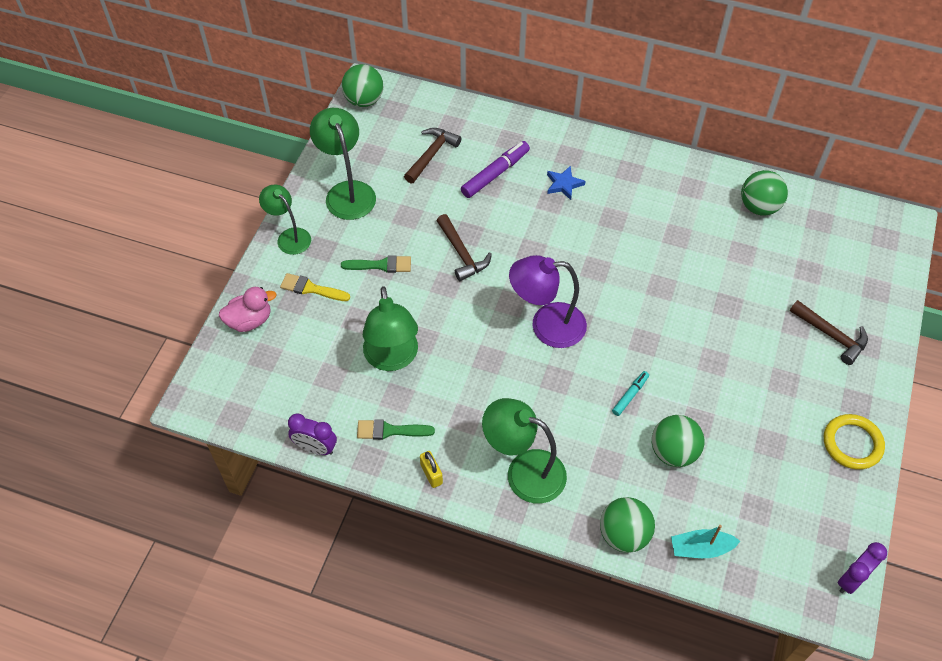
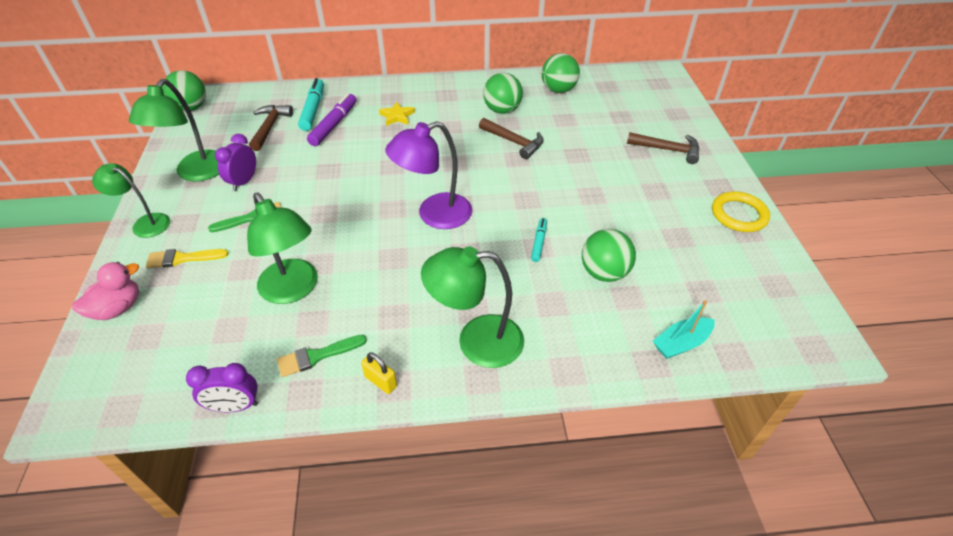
camera: 25 degrees left, 10 degrees down
(347, 192) = (196, 173): green lamp -> green lamp turned 120 degrees counterclockwise
(462, 254) = (329, 186): brown hammer -> brown hammer (514, 142)
(482, 144) = (313, 109): none -> turquoise marker
(564, 184) = (397, 116): blue star -> yellow star
(624, 534) = (605, 360): green ball -> green ball (502, 110)
(851, 579) = (820, 316): purple clock -> purple clock (244, 182)

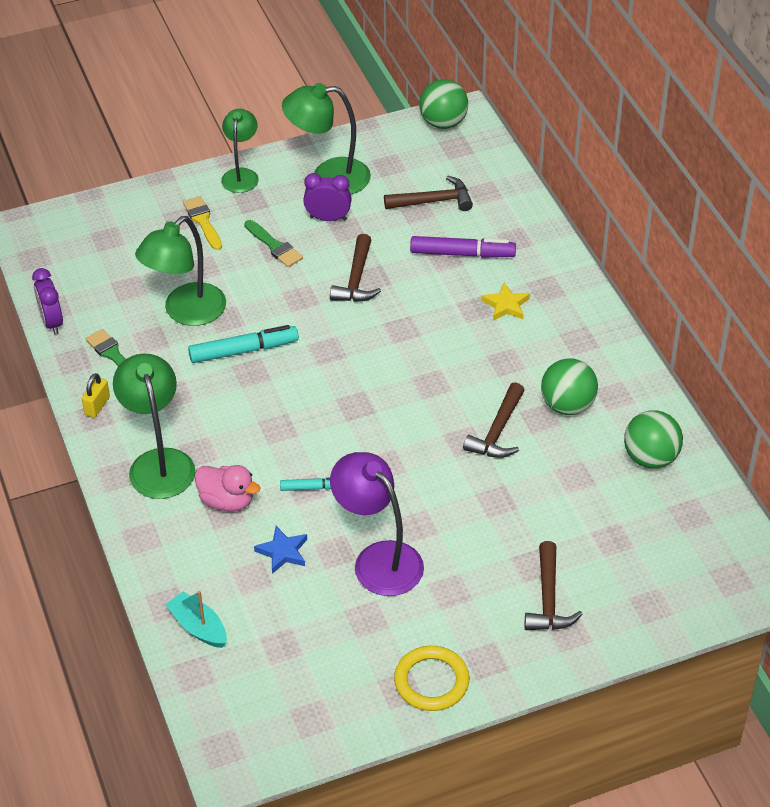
camera: 75 degrees right, 0 degrees up
(118, 308) = (132, 207): pink duck -> pink duck (227, 501)
(313, 109) = (486, 225): turquoise marker -> turquoise marker (244, 351)
(324, 179) = (356, 279): none -> brown hammer
(434, 215) = (328, 388): purple lamp -> purple lamp (378, 559)
(604, 273) = (283, 552): green ball -> blue star

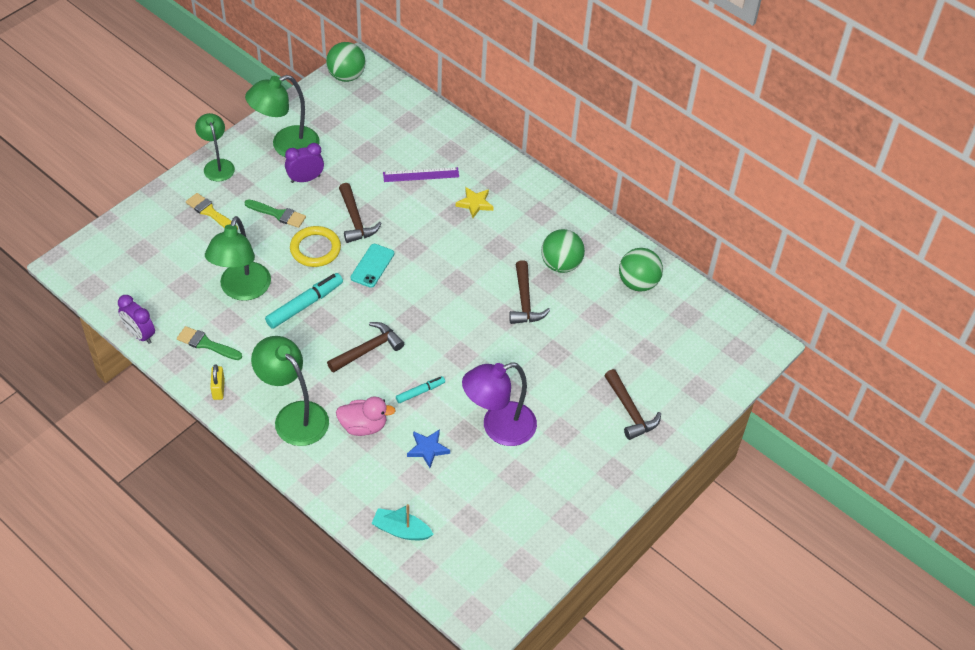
camera: 30 degrees left, 5 degrees up
(345, 334) = (372, 266): none -> turquoise phone
(378, 559) = (498, 428): purple lamp -> purple lamp turned 45 degrees counterclockwise
(431, 681) = (588, 502): yellow ring -> yellow ring (315, 249)
(434, 201) = (376, 140): brown hammer -> brown hammer (368, 349)
(462, 254) = (421, 174): purple marker -> purple ruler

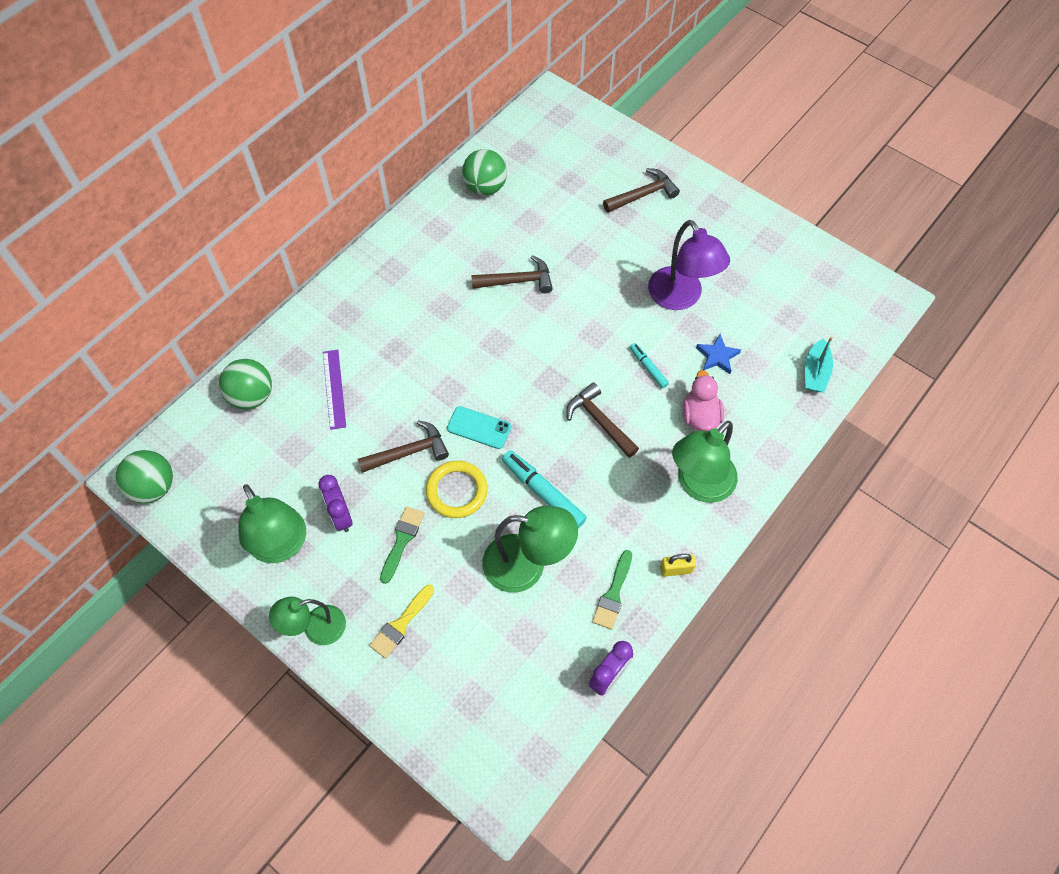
camera: 90 degrees left, 10 degrees up
(475, 204) = (380, 332): yellow star -> none
(561, 264) = (465, 251): green ball -> green ball (252, 396)

